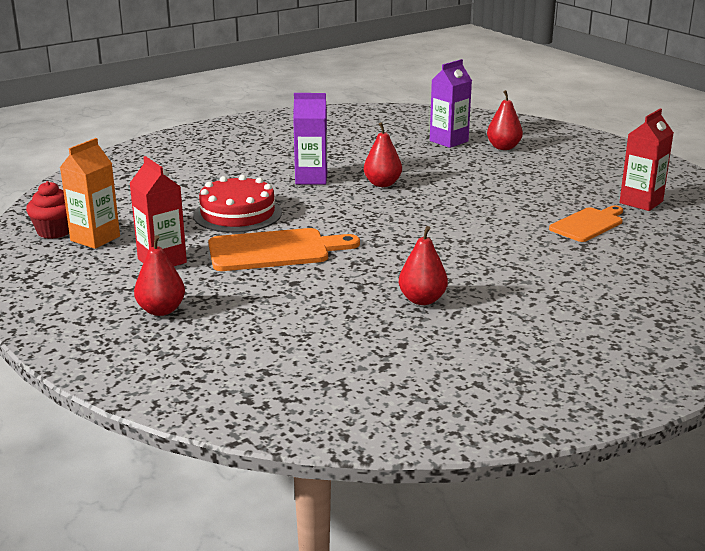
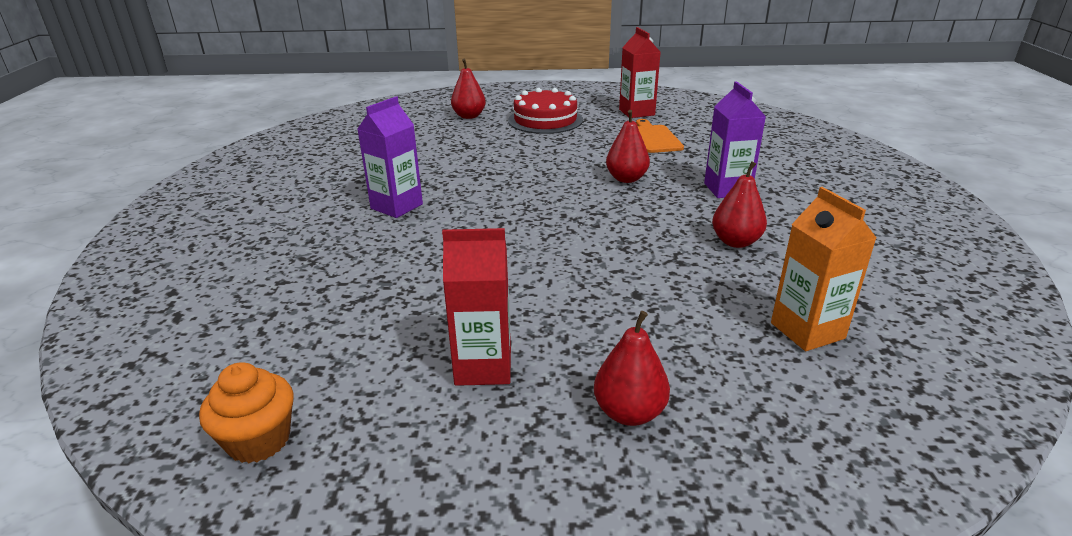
camera: 55 degrees left, 5 degrees up
(54, 231) = (259, 440): red cupcake -> orange cupcake
(95, 238) = (340, 405): orange carton -> orange carton (807, 330)
(237, 214) = (420, 273): red cake -> red cake (545, 120)
(275, 250) = (545, 280): orange cutting board -> none
(382, 184) = (464, 180): red pear -> red pear (626, 179)
(449, 141) = (420, 128): purple carton -> purple carton (727, 189)

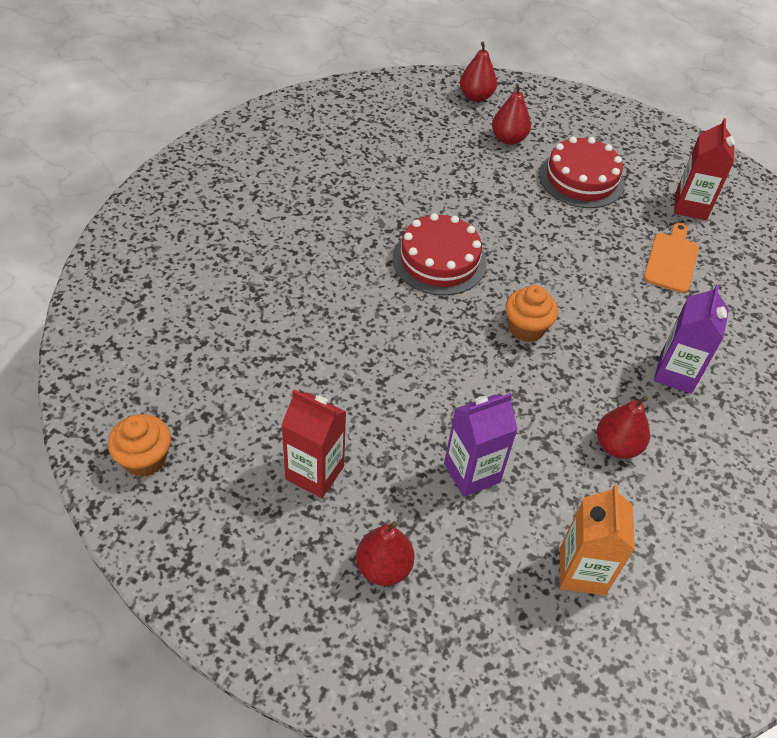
camera: 25 degrees right, 20 degrees up
(396, 206) = (358, 255): purple carton -> purple carton (472, 473)
(474, 188) = (439, 260): none -> red cake
(587, 202) = (526, 328): none -> orange cupcake
(626, 179) = (589, 312): red pear -> red pear (476, 97)

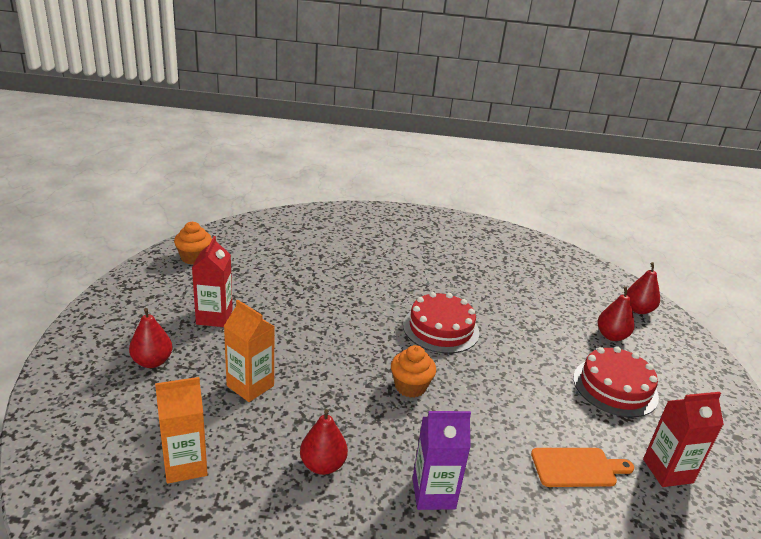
camera: 65 degrees right, 20 degrees down
(472, 473) = (250, 386): purple carton -> orange carton

